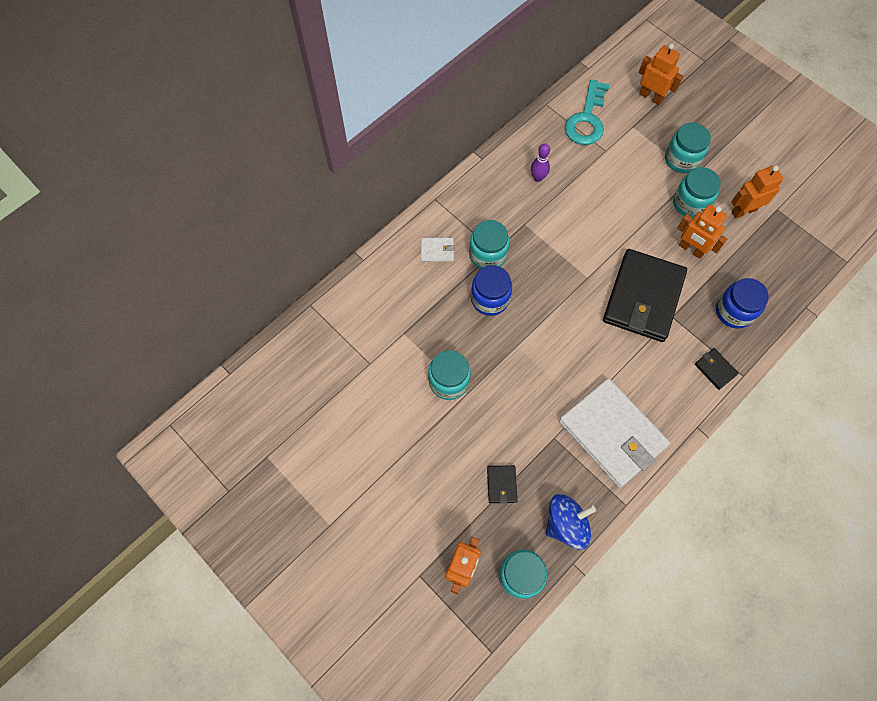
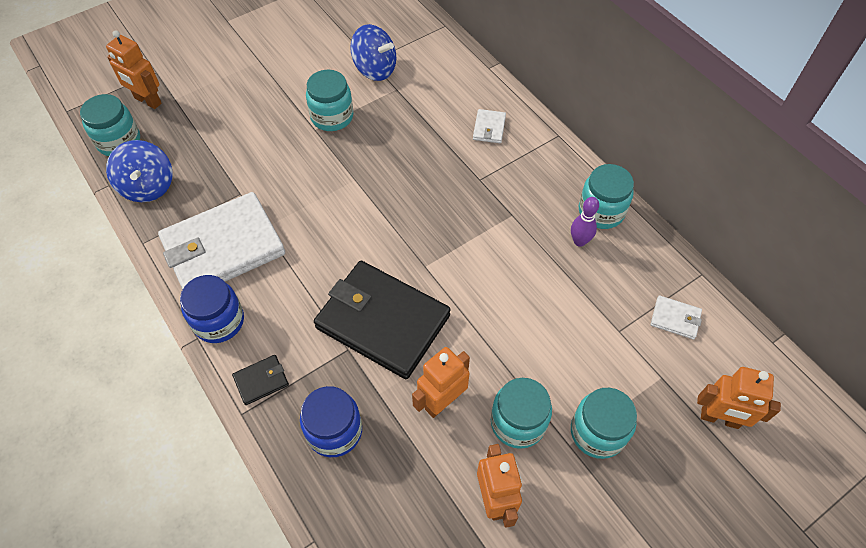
camera: 100 degrees right, 10 degrees down
(380, 357) = (375, 69): none -> blue spinning top
(488, 255) = (475, 172): turquoise jar -> turquoise jar (601, 211)
(490, 299) = (418, 165): blue jar -> blue jar (219, 321)
(501, 484) = (210, 142): black wallet -> none
(586, 119) = (675, 318): turquoise key -> white wallet
(651, 97) = (719, 418): orange robot -> orange robot turned 60 degrees clockwise

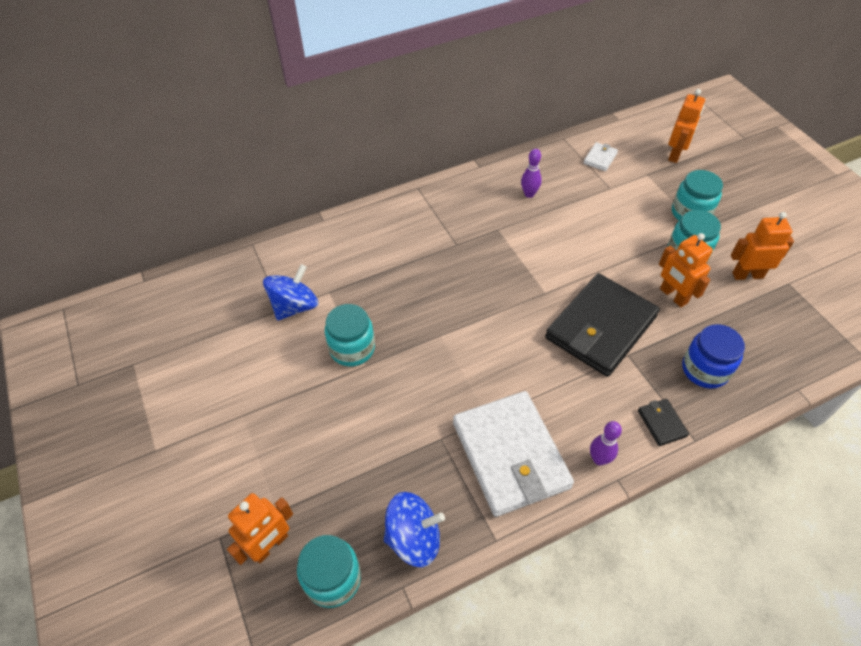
camera: 80 degrees left, 5 degrees down
(219, 321) = (599, 459): blue jar -> purple bowling pin
(489, 128) = (398, 230): white wallet -> none
(601, 211) = (502, 177): turquoise jar -> none

